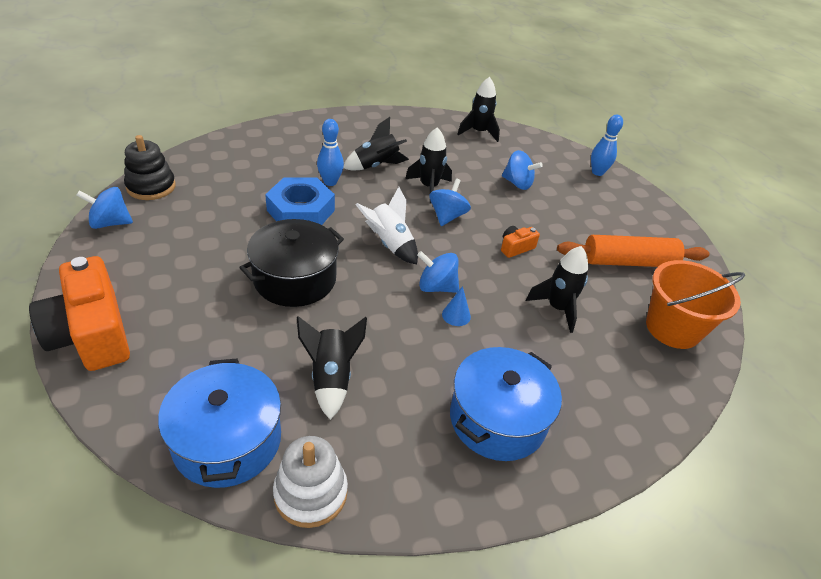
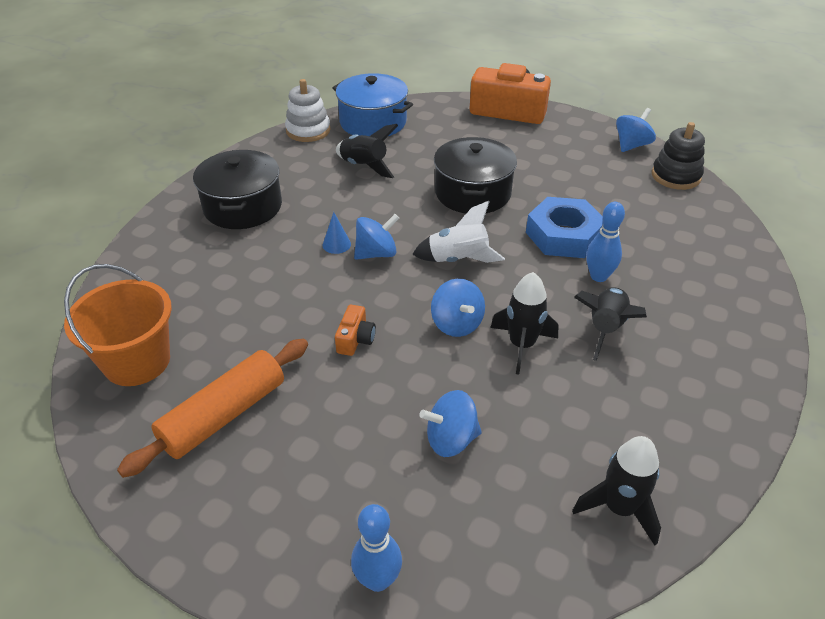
camera: 140 degrees right, 0 degrees up
(497, 419) = (243, 207): blue pot -> black pot
(557, 308) = (262, 305): black rocket -> none

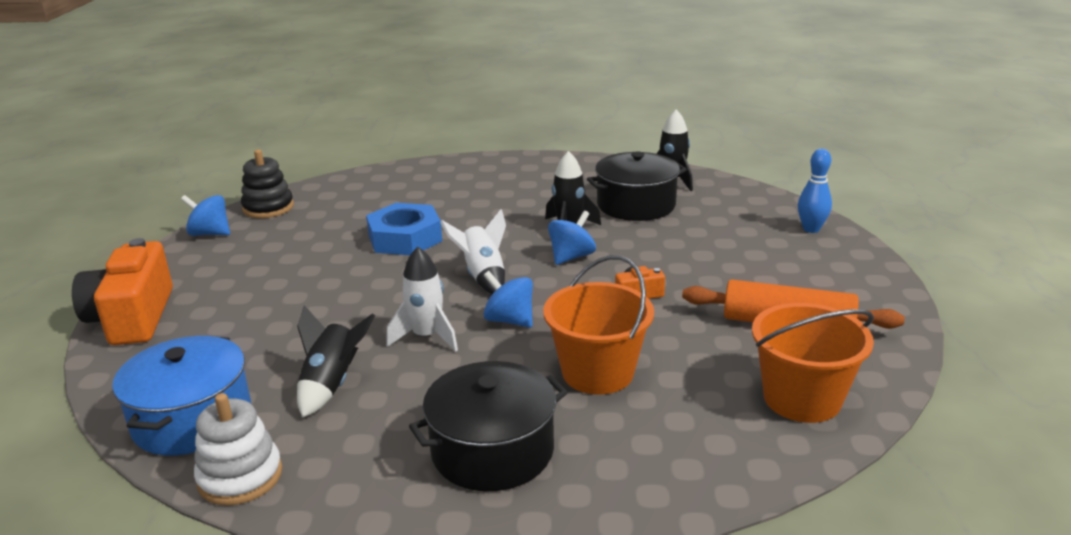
camera: 115 degrees left, 15 degrees down
(271, 272) = (597, 373): none -> orange bucket
(336, 244) = (514, 349): blue cone -> none
(387, 211) = (426, 337): none -> white rocket
(451, 439) = (687, 233): blue spinning top -> none
(472, 193) = (356, 296): black pot -> black pot (636, 205)
(598, 276) = (455, 216): blue bowling pin -> none
(605, 329) = (519, 205): black rocket -> none

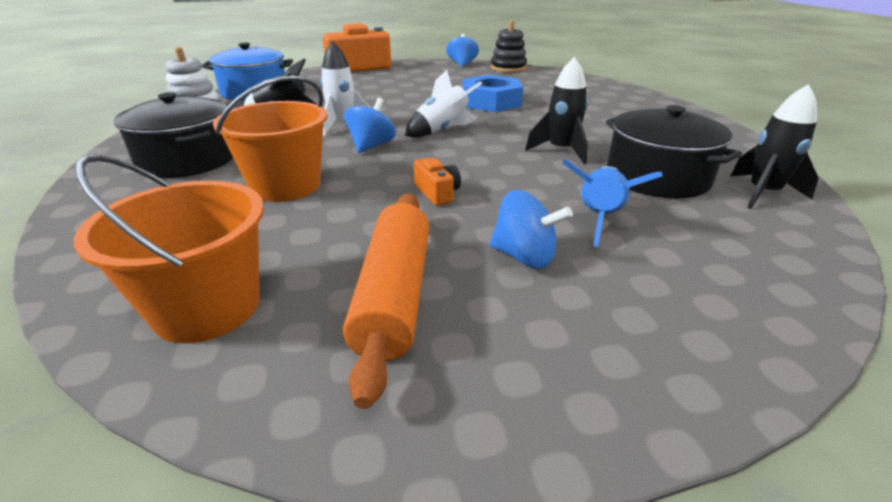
camera: 75 degrees right, 5 degrees up
(571, 257) = (500, 157): blue spinning top -> blue spinning top (524, 257)
(697, 239) = (599, 219): none -> blue rocket
(811, 229) = (738, 322): blue bowling pin -> none

